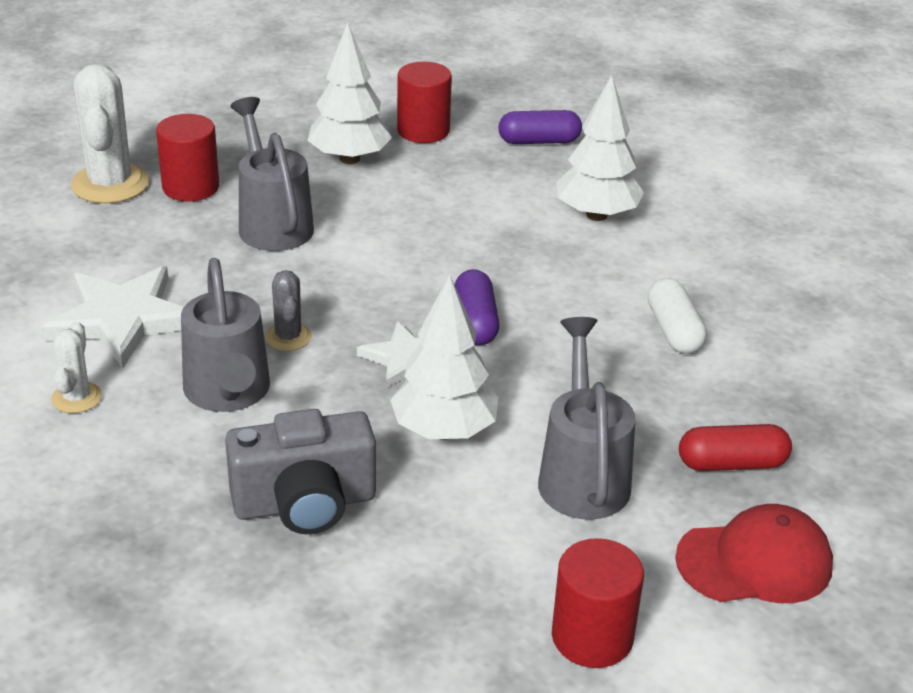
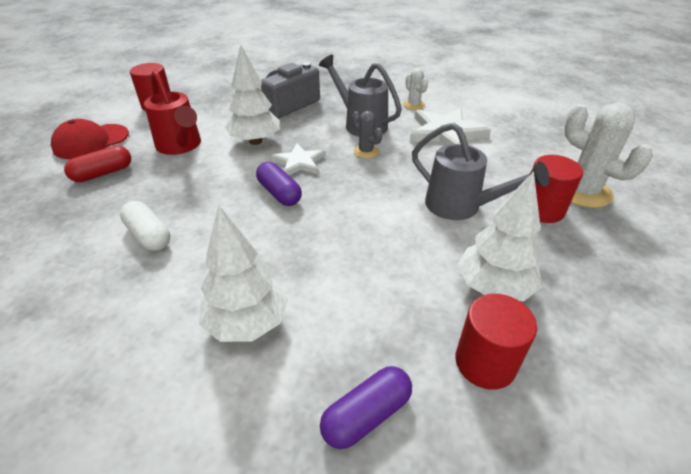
camera: 150 degrees right, 5 degrees up
(582, 475) = (180, 146): grey watering can -> red watering can

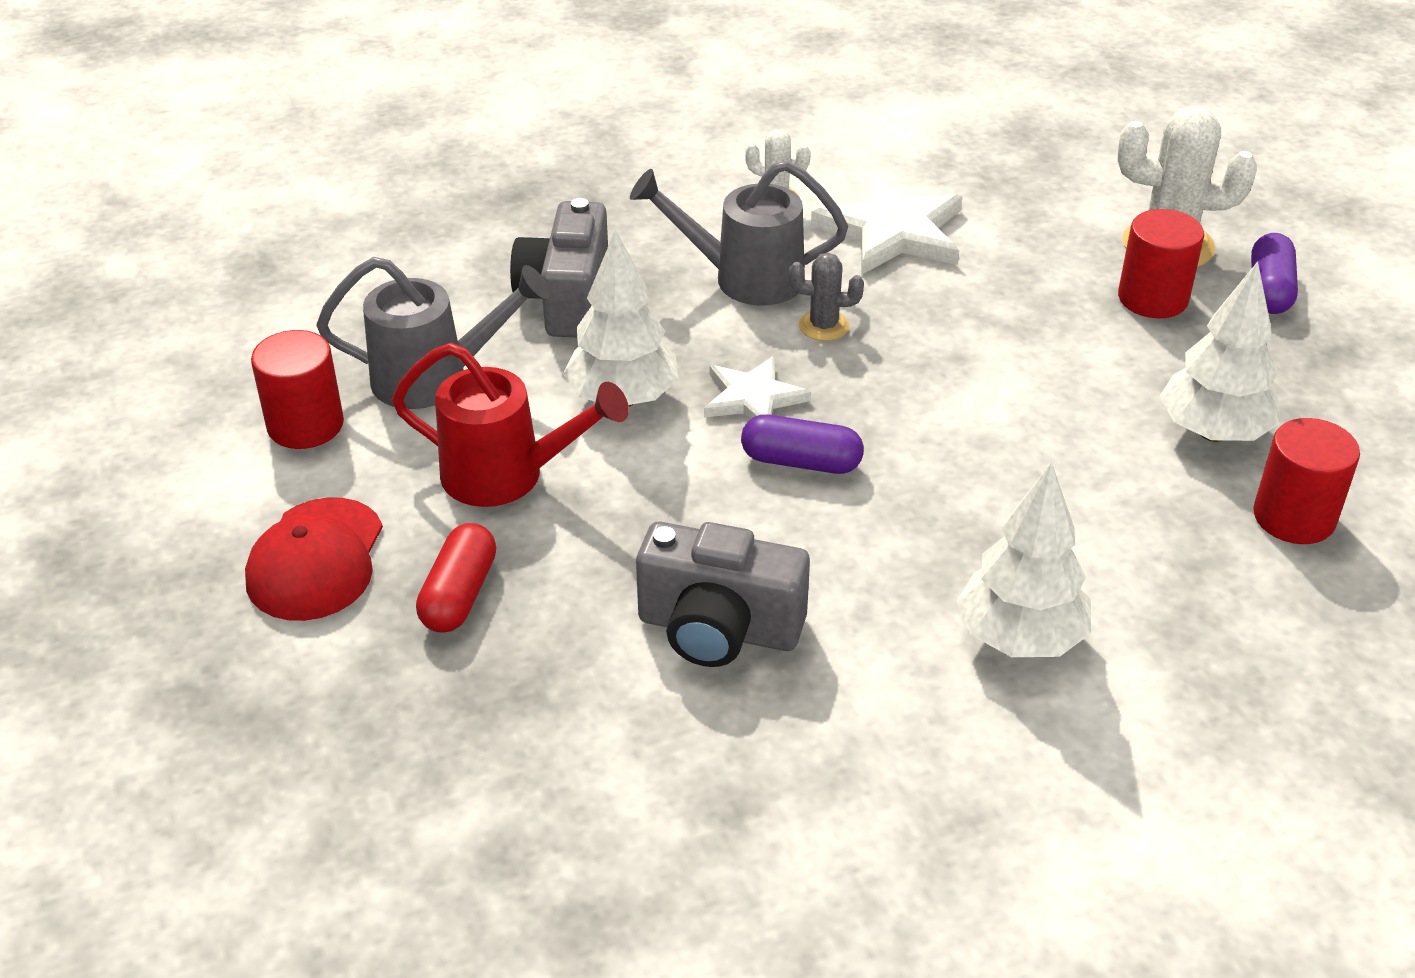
camera: 40 degrees left, 0 degrees up
(149, 235) = (718, 629): white capsule -> grey camera
(366, 415) = (1254, 636): purple capsule -> purple capsule (1269, 290)
(460, 206) = (1057, 347): grey watering can -> grey watering can (433, 378)

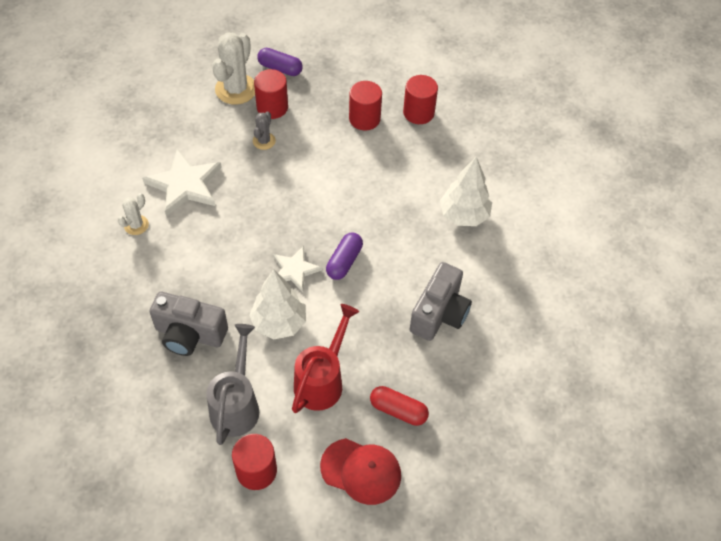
camera: 80 degrees left, 15 degrees up
(746, 279) = (201, 253): grey watering can -> none
(823, 326) = (250, 230): grey cactus -> grey cactus (264, 141)
(1213, 432) = (364, 119): white tree -> red cylinder

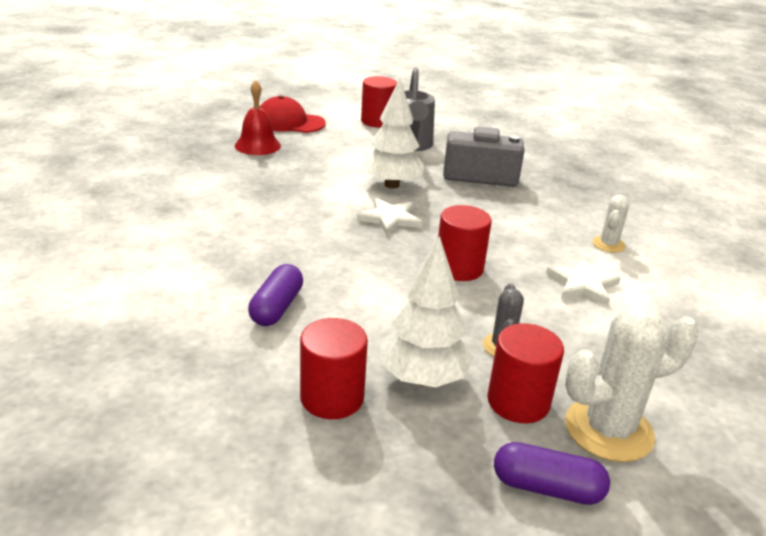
camera: 170 degrees right, 25 degrees down
(185, 185) = (582, 285): white star -> white star, size x0.62
(236, 89) = (608, 430): white cactus -> white cactus turned 60 degrees clockwise
(322, 381) = (335, 157): red watering can -> none
(344, 261) = (330, 227): purple capsule -> purple capsule (276, 307)
(398, 410) = (257, 145): red capsule -> red bell
(418, 113) = (219, 419): red cylinder -> red cylinder (459, 268)
(439, 314) = (209, 196): grey camera -> none
(464, 215) = (158, 276): white tree -> white tree (422, 378)

